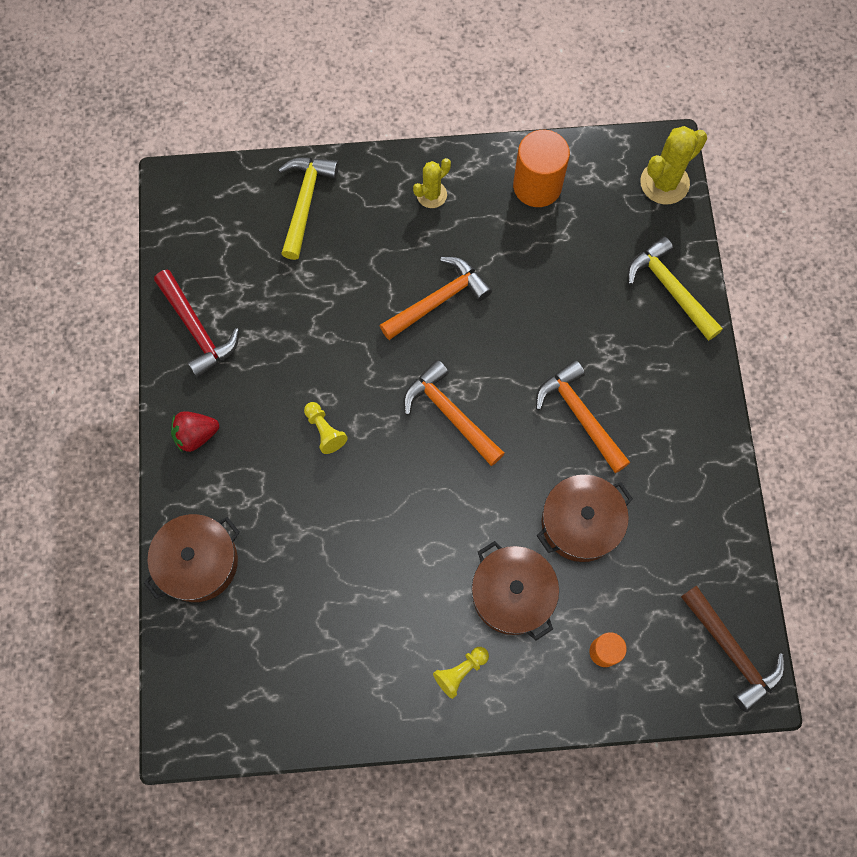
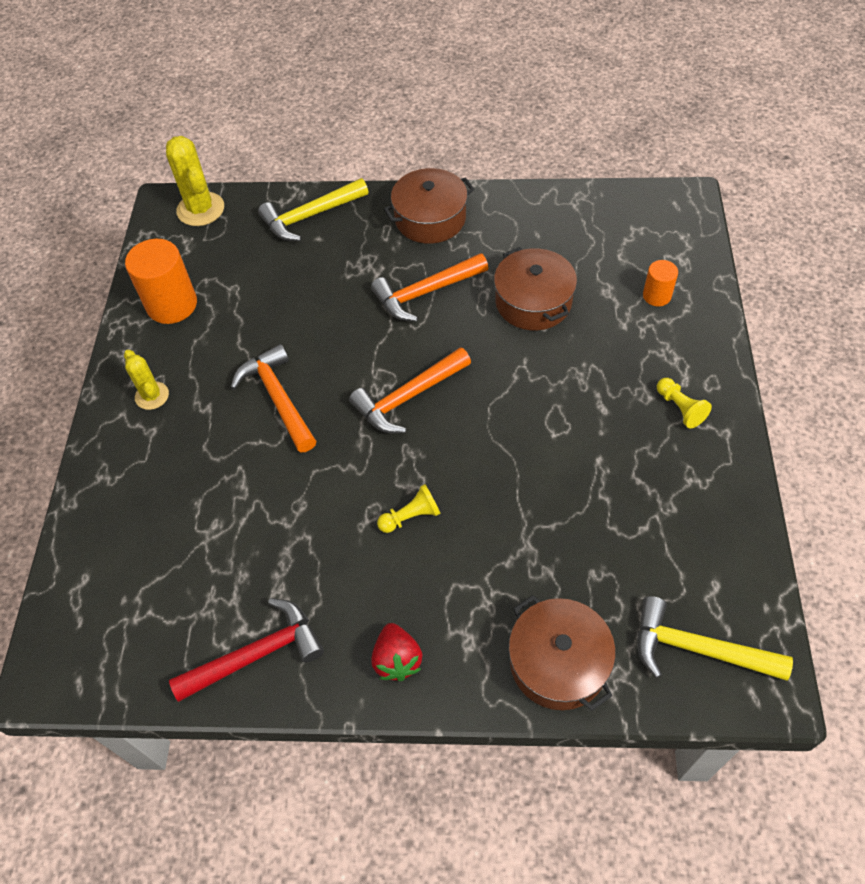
camera: 80 degrees left, 15 degrees down
(305, 202) = (121, 522): yellow hammer -> yellow hammer (697, 649)
(512, 594) = (601, 360): brown pot -> brown pot (430, 218)
(731, 651) = (654, 211): brown hammer -> none

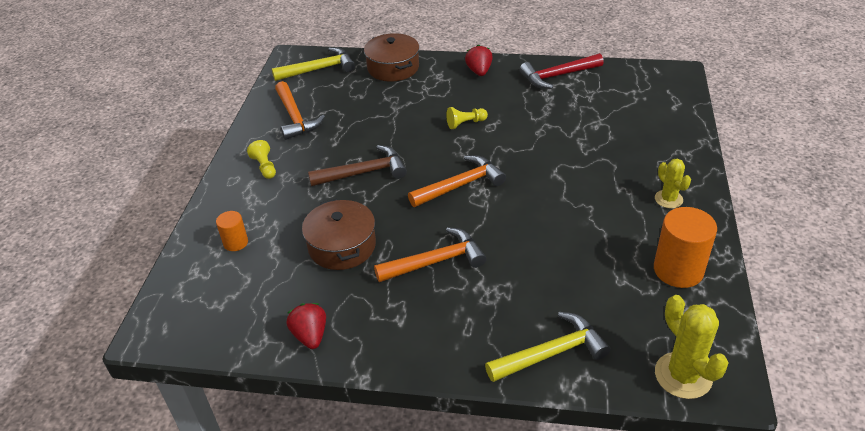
camera: 175 degrees left, 15 degrees down
(278, 398) = (563, 191): orange hammer -> orange hammer (295, 117)
(430, 218) = (419, 337): brown pot -> none
(532, 211) = (310, 335): none -> red strawberry
(540, 408) = (363, 172): none -> brown hammer
(697, 649) = (319, 69): yellow hammer -> yellow hammer turned 45 degrees counterclockwise

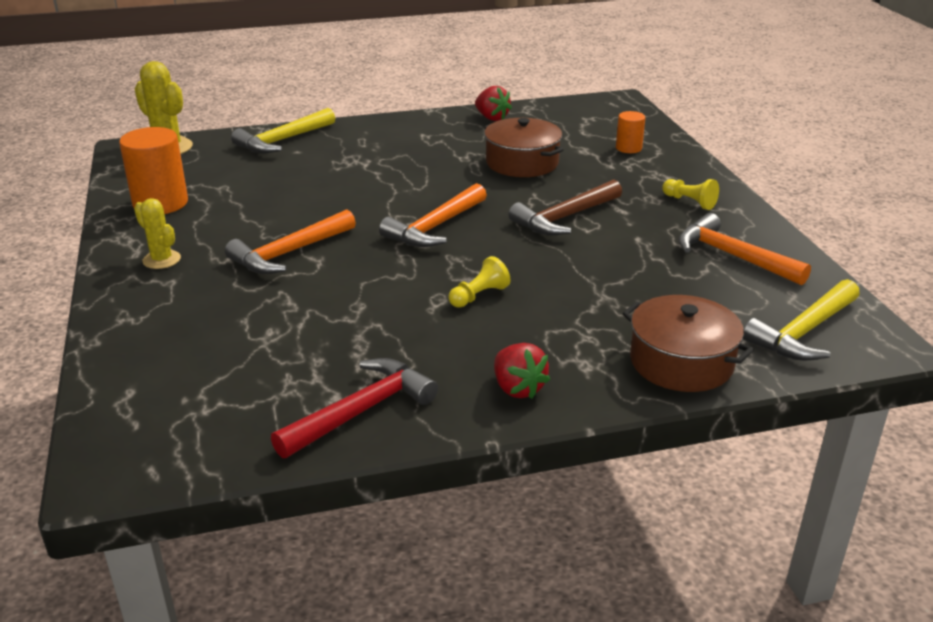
camera: 155 degrees right, 10 degrees down
(435, 261) = (418, 169): orange hammer -> orange hammer (290, 253)

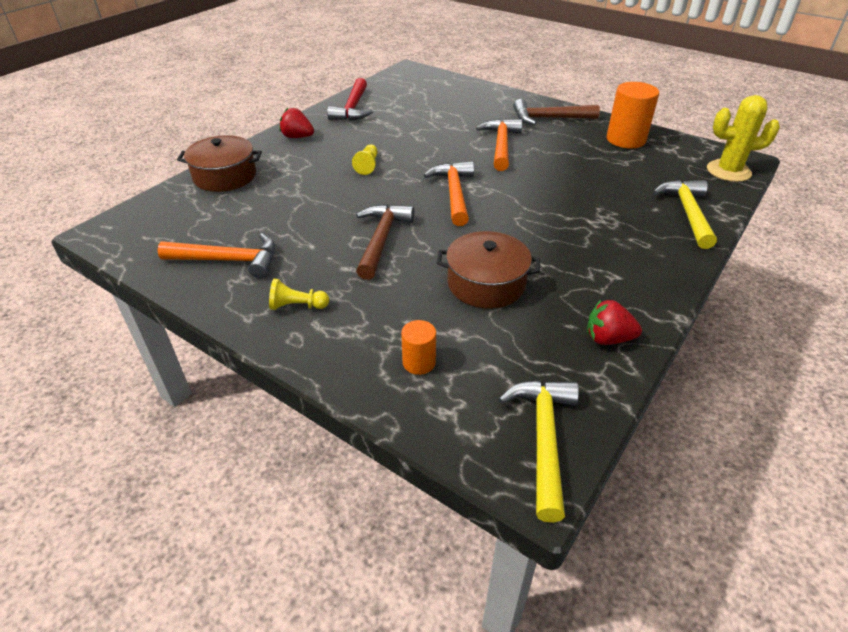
camera: 140 degrees right, 10 degrees up
(161, 260) = (549, 118): yellow cactus -> brown hammer
(804, 332) = (156, 221): yellow hammer -> yellow hammer (543, 439)

